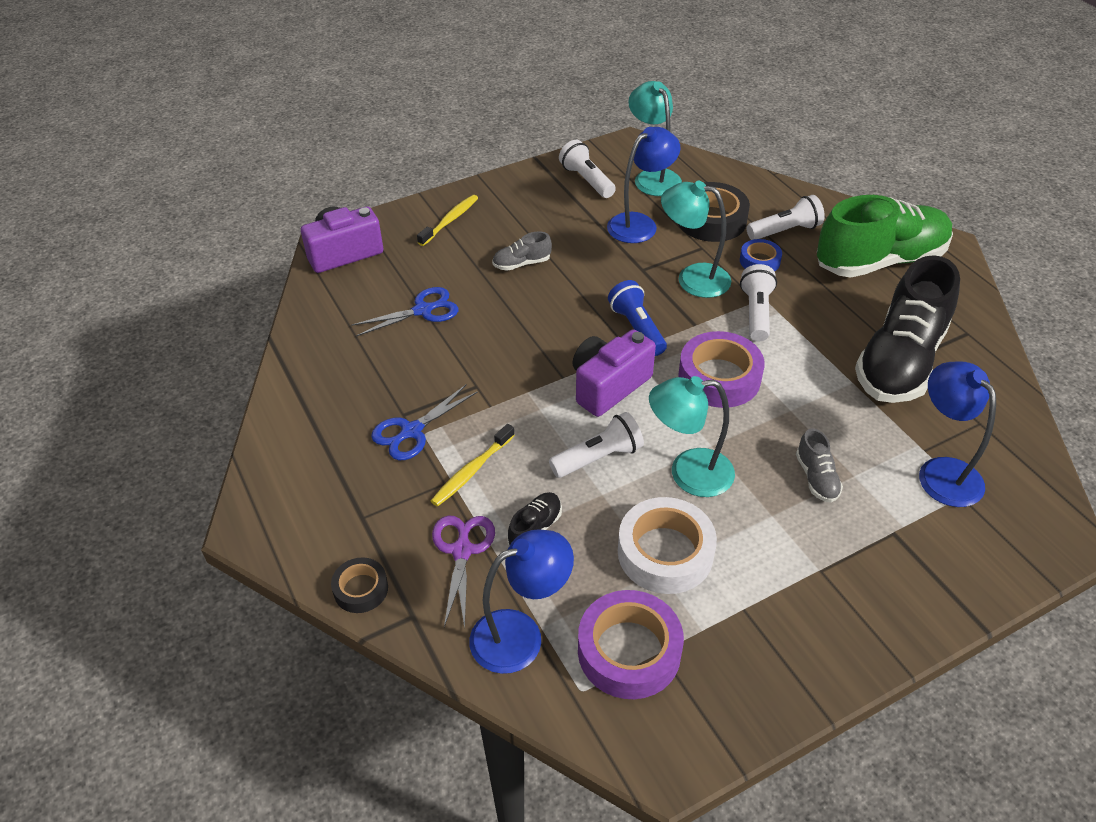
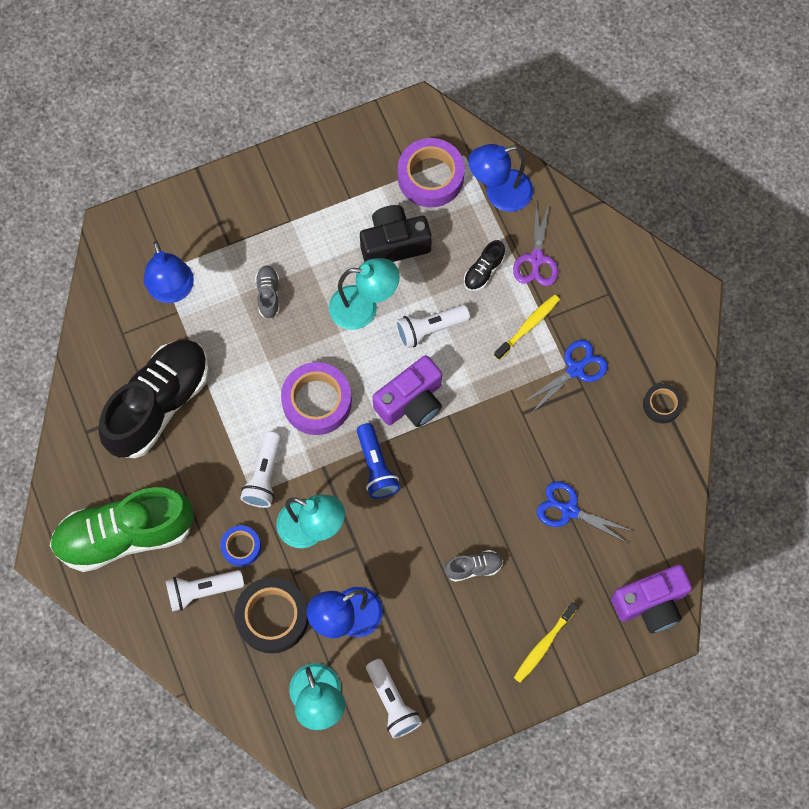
camera: 175 degrees left, 25 degrees up
(361, 589) = (606, 236): black tape -> black tape (662, 405)
(423, 310) = (569, 510): blue scissors -> blue scissors turned 45 degrees clockwise
(665, 552) = (394, 244): white tape -> black camera

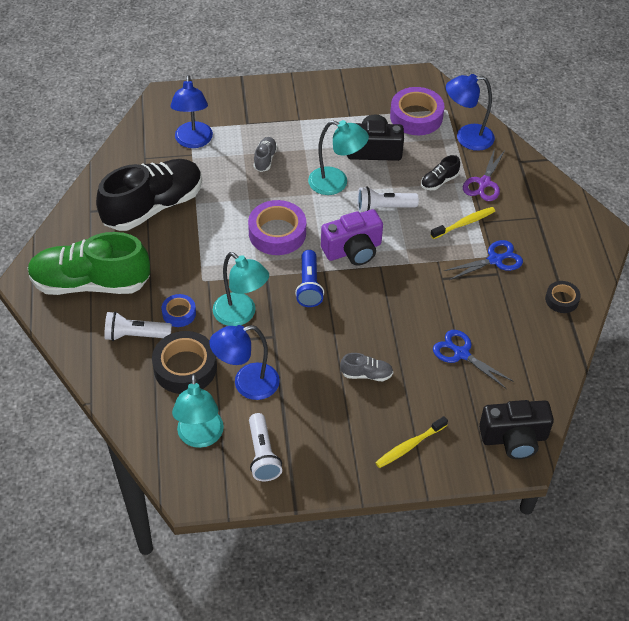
camera: 15 degrees right, 20 degrees down
(264, 475) = (217, 271): white flashlight -> none
(650, 603) = (514, 438): purple camera -> black camera

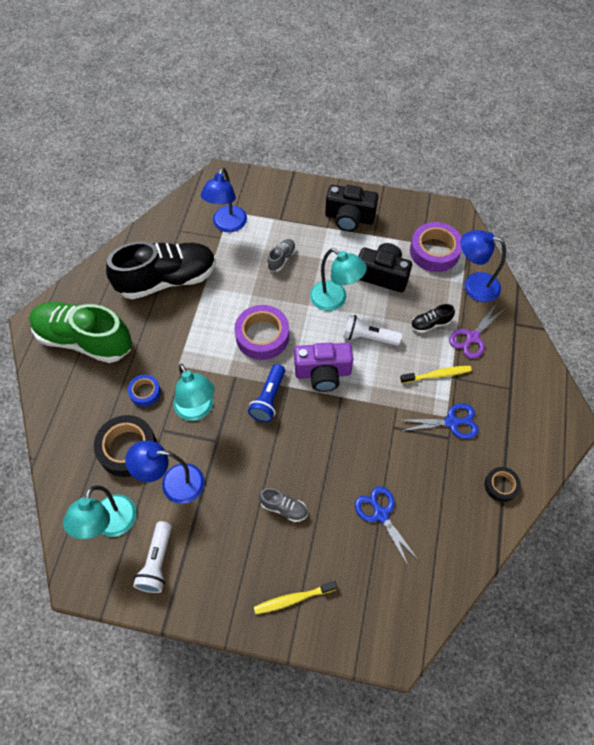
camera: 20 degrees right, 10 degrees up
(136, 335) = (100, 403): white flashlight -> none
(514, 438) = (396, 625): black camera -> black camera (349, 218)

